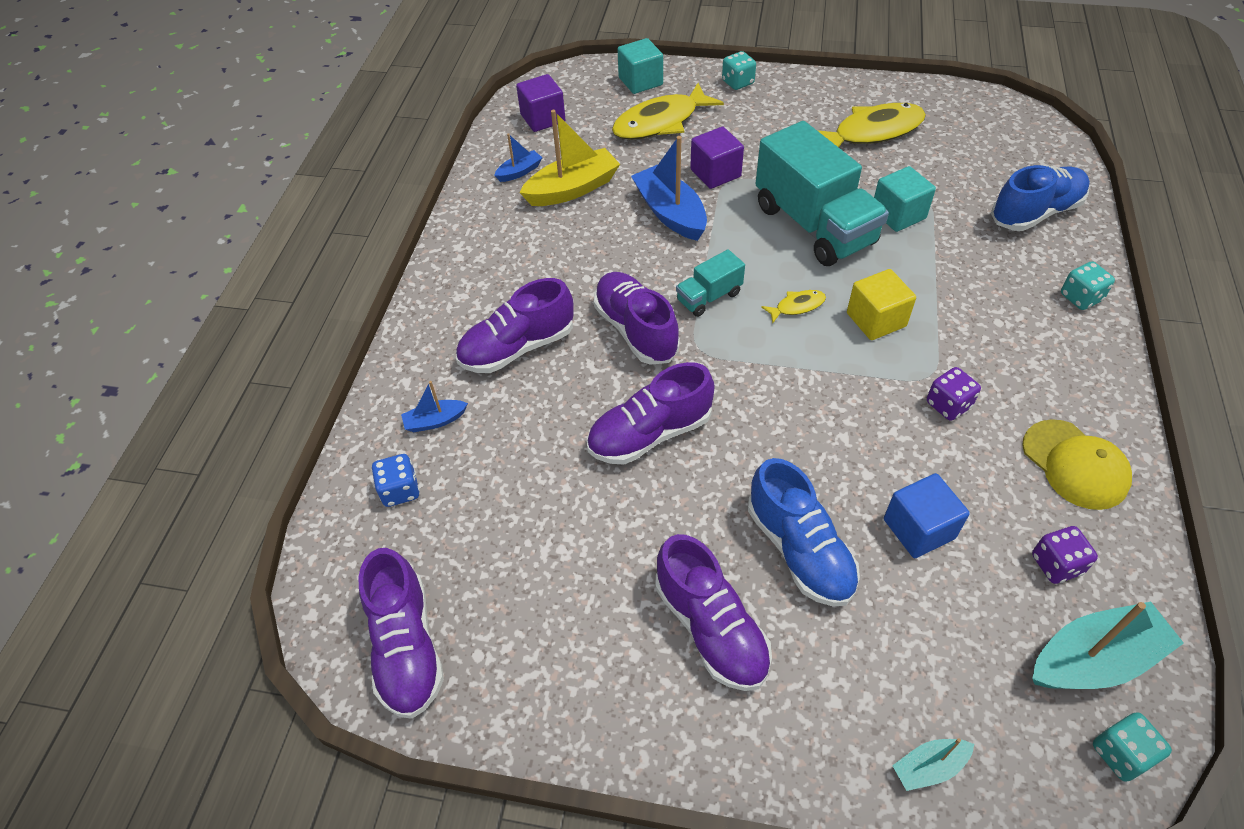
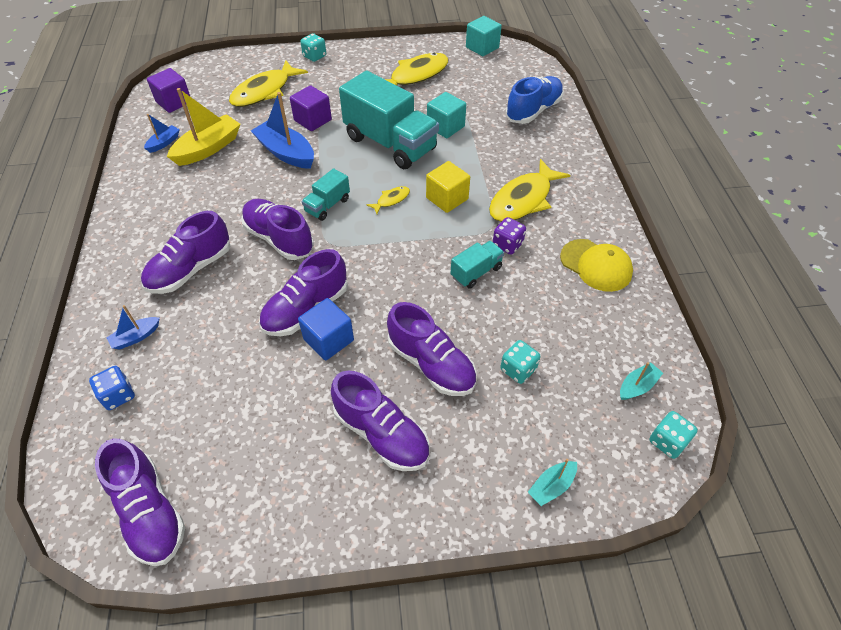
camera: 20 degrees left, 0 degrees up
(640, 81) = (243, 65): turquoise cube -> turquoise cube (482, 47)
(799, 550) = (431, 364): blue shoe -> purple shoe
(893, 435) = (476, 272): none -> turquoise truck
(919, 529) = (507, 330): blue cube -> blue cube (328, 340)
(987, 343) = (523, 199): none -> yellow fish
(1056, 564) = (600, 332): purple dice -> none
(1080, 297) = (574, 159): turquoise dice -> turquoise dice (518, 369)
(1094, 659) = (637, 386): turquoise boat -> turquoise boat, size x0.51

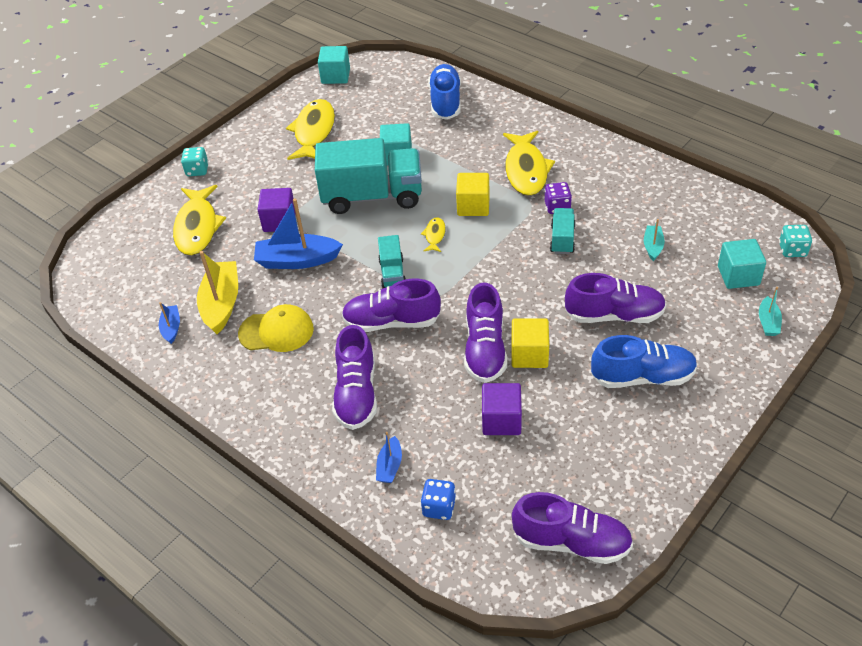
camera: 40 degrees left, 5 degrees down
(174, 102) = (122, 291): purple cube -> purple cube (501, 420)
(328, 340) = (529, 354): blue cube -> yellow cube
(381, 434) = (642, 377): purple shoe -> blue shoe
(518, 369) = (667, 276): turquoise dice -> none
(582, 421) = (738, 275): none -> turquoise cube
(596, 265) = (628, 180): yellow cap -> yellow cap (276, 331)
(637, 386) = (741, 233): turquoise boat -> turquoise boat (653, 246)

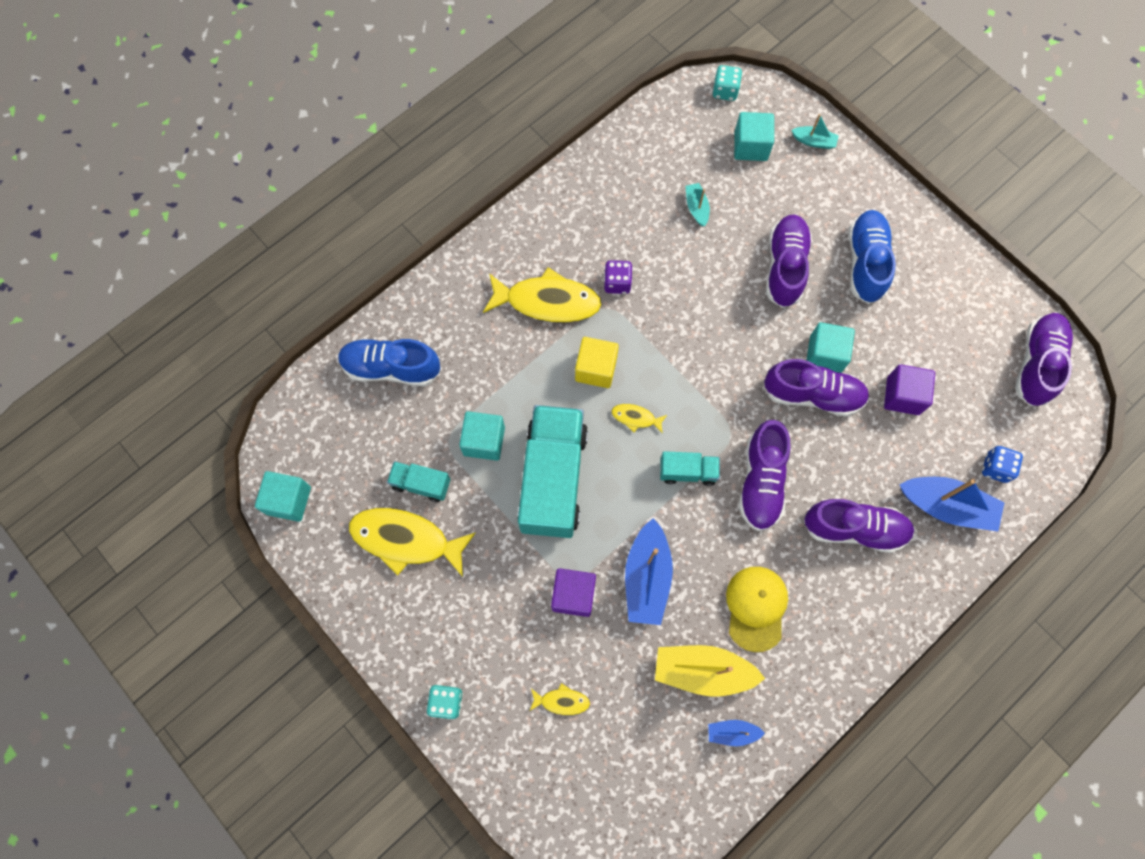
camera: 85 degrees left, 25 degrees up
(197, 227) = (562, 701): yellow fish -> yellow fish, size x0.46
(389, 466) = (946, 506): blue boat -> blue boat, size x1.94
(529, 354) = (825, 354): yellow cube -> turquoise cube
(562, 239) = (669, 289): turquoise truck -> turquoise truck (421, 484)
(653, 246) = (696, 208): turquoise boat -> turquoise boat turned 60 degrees clockwise

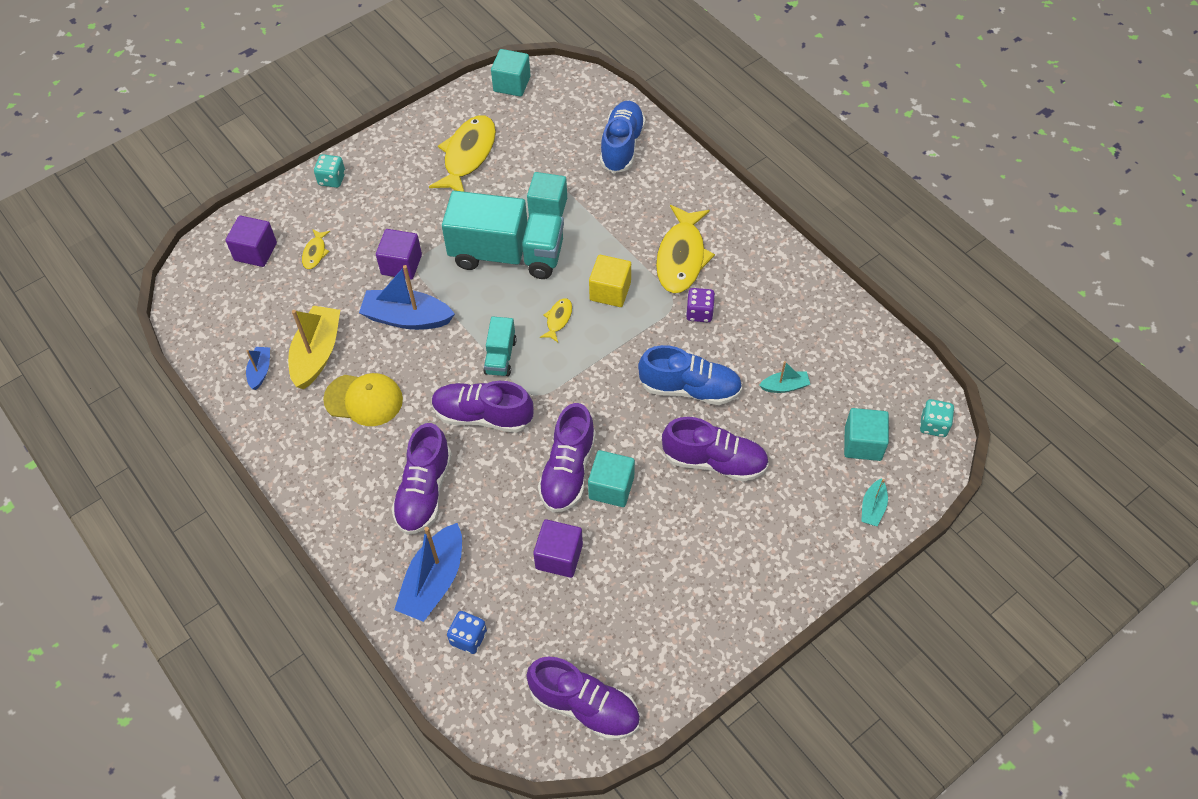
camera: 95 degrees right, 15 degrees down
(421, 484) = (514, 165): turquoise truck -> none
(564, 777) = (255, 252): none -> purple cube
(865, 263) = (718, 541): blue shoe -> blue shoe (689, 388)

